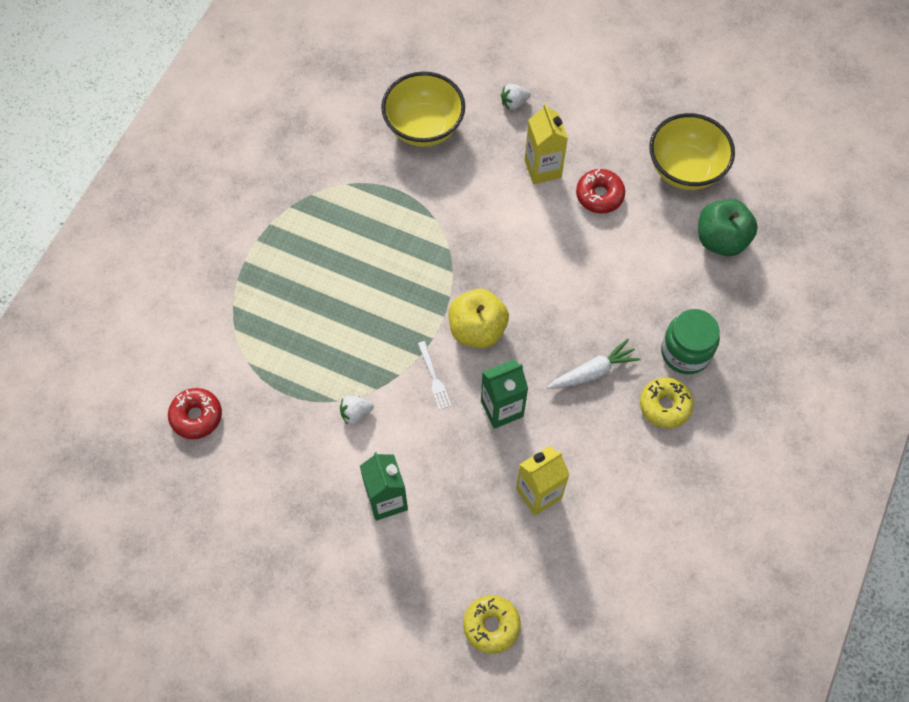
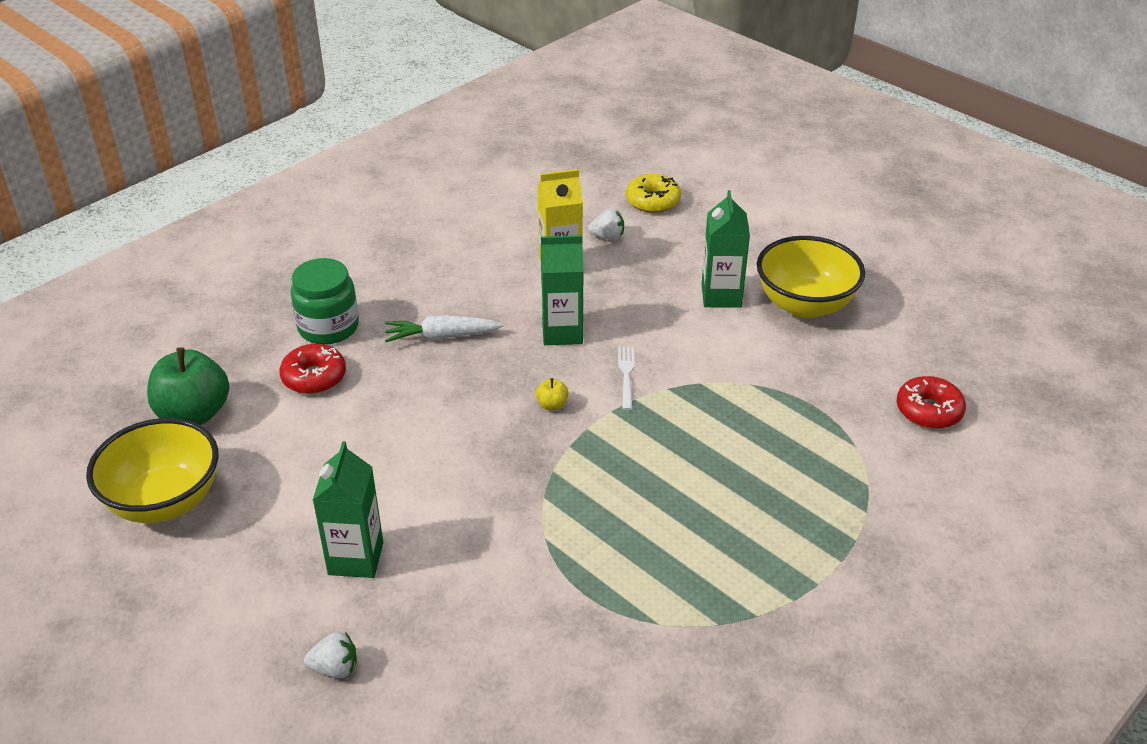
camera: 160 degrees left, 25 degrees down
(356, 413) = (731, 367): white strawberry -> white strawberry (607, 237)
(424, 127) = (499, 673): yellow bowl -> yellow bowl (804, 305)
(477, 329) = (552, 405): yellow apple -> yellow apple, size x0.42
(542, 169) = (356, 558): yellow carton -> green carton
(599, 195) = (303, 503): red donut -> red donut (314, 377)
(665, 405) = (386, 294): yellow donut -> none

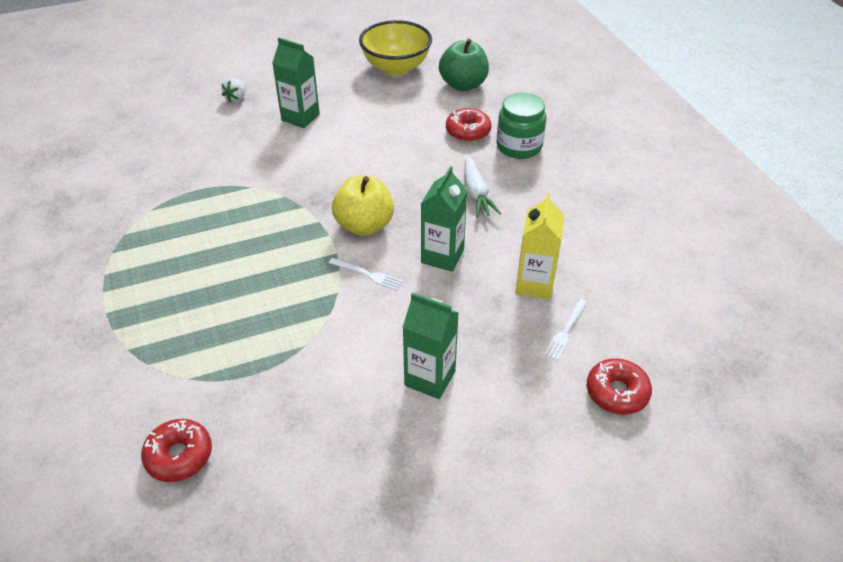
camera: 115 degrees right, 5 degrees up
(442, 336) = (476, 194): white carrot -> white carrot turned 150 degrees clockwise
(552, 405) = (364, 225): yellow apple -> yellow apple, size x2.38
(607, 237) = (565, 332): white strawberry -> white fork
(653, 201) = (617, 392): yellow donut -> red donut
(804, 305) = (378, 439): yellow bowl -> none

